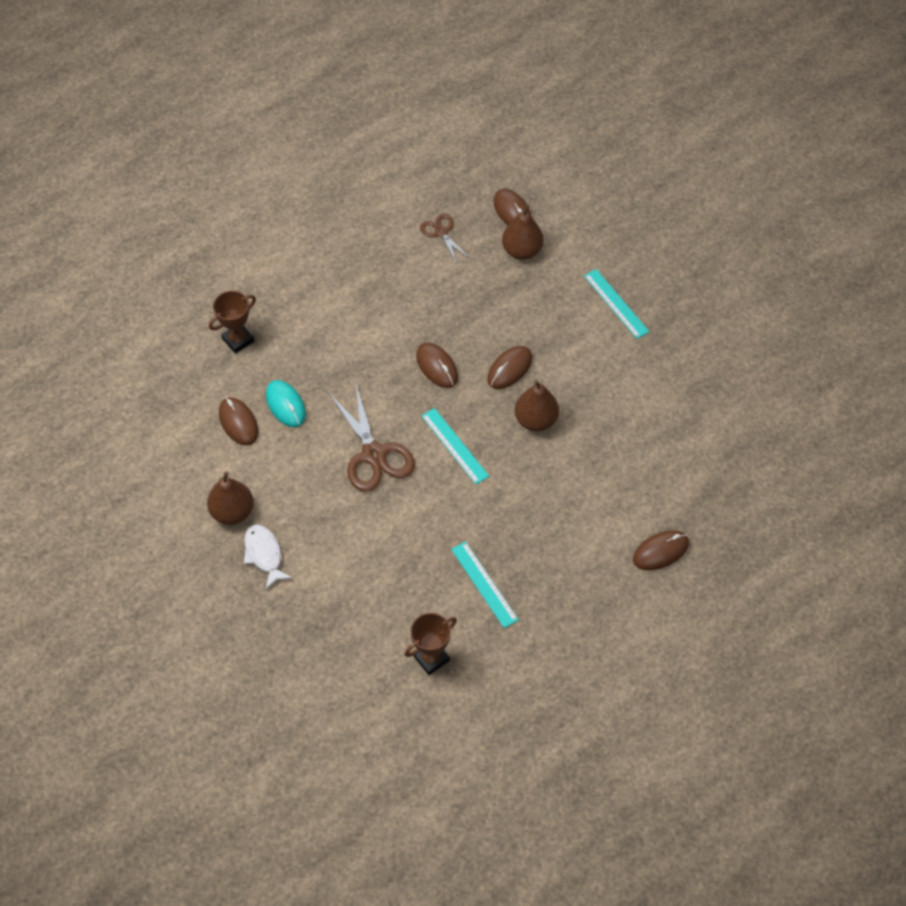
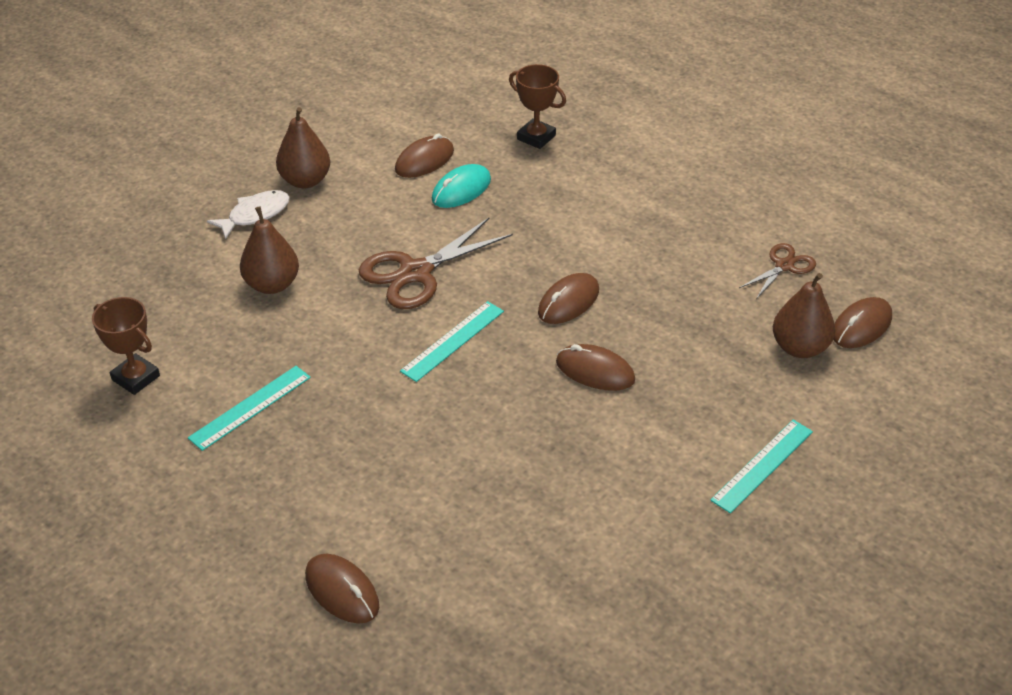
camera: 75 degrees right, 15 degrees down
(535, 420) = (521, 412): brown pear -> brown pear (272, 284)

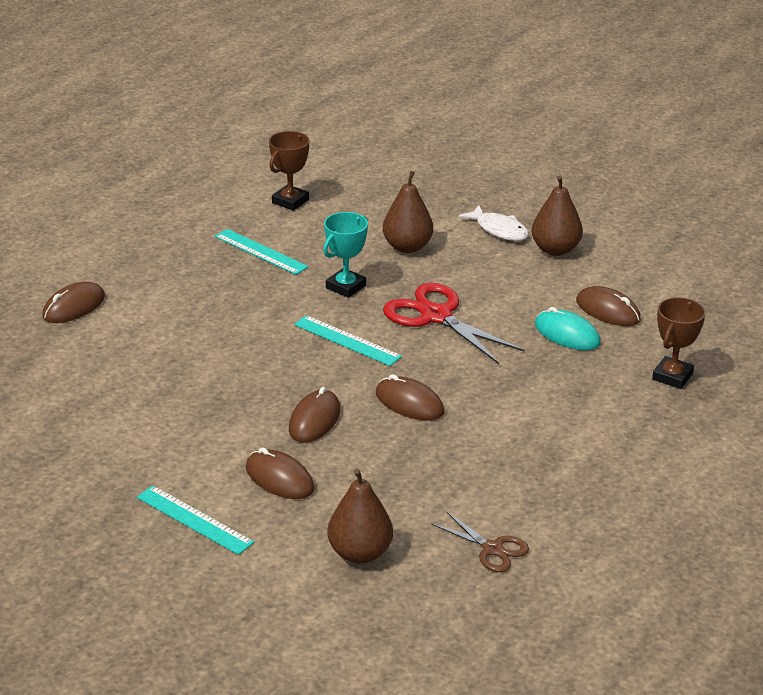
camera: 85 degrees right, 10 degrees down
(345, 337) = (346, 287): none -> turquoise trophy
(416, 272) = (436, 316): brown scissors -> red scissors
(861, 326) = (400, 602): brown mouse -> brown mouse (279, 479)

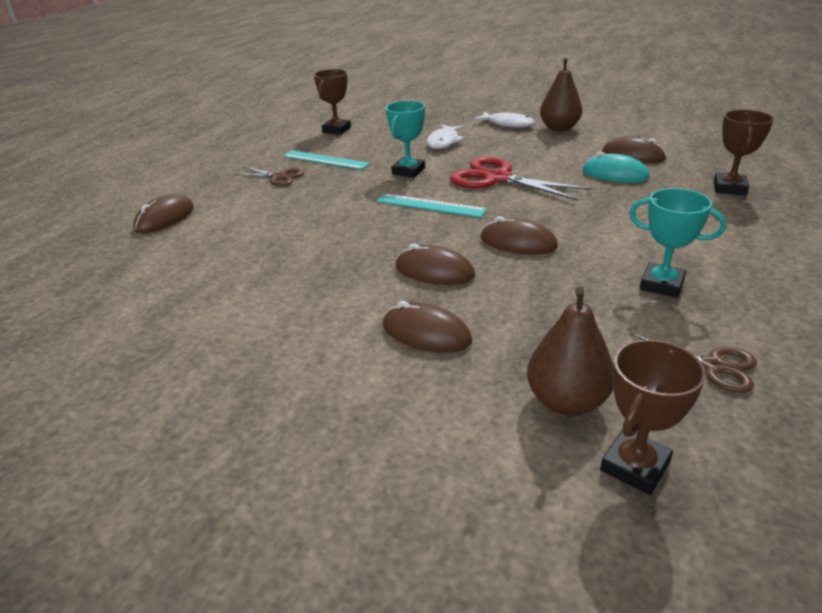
camera: 10 degrees left, 0 degrees up
(194, 520) = (345, 399): turquoise ruler -> none
(202, 269) = (278, 177): none -> brown scissors
(314, 420) = (434, 271): brown mouse -> brown mouse turned 75 degrees counterclockwise
(378, 603) = (634, 466): none -> brown trophy
(407, 247) = (444, 142): brown pear -> white fish
(510, 472) = (661, 285): none -> turquoise trophy

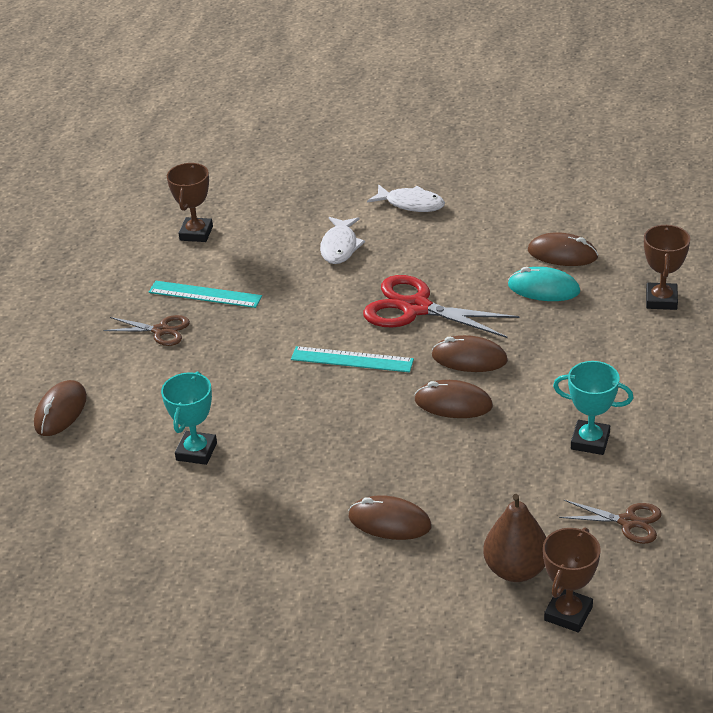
camera: 10 degrees left, 5 degrees up
(408, 171) = (311, 305): turquoise trophy -> turquoise trophy (196, 451)
(434, 271) = (379, 450): brown mouse -> brown mouse (469, 358)
(559, 128) = (475, 208): brown pear -> none

